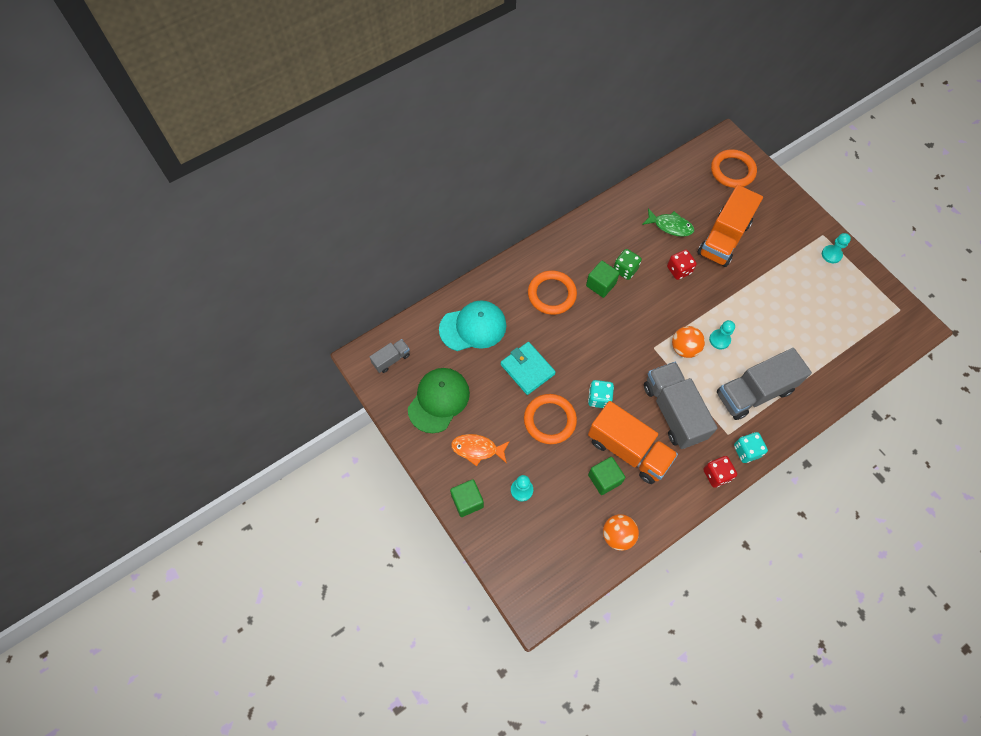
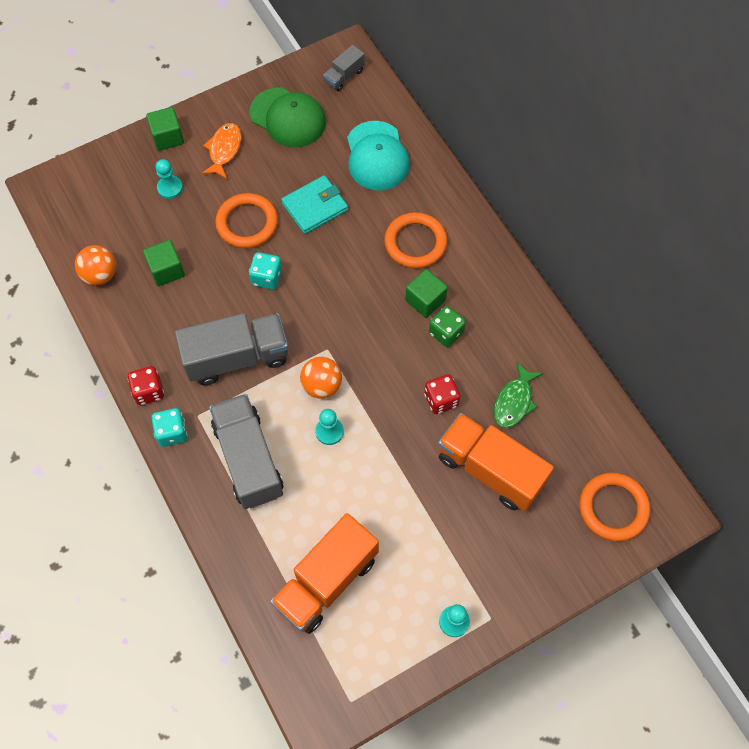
camera: 95 degrees right, 0 degrees up
(391, 359) = (344, 76): grey truck -> grey truck turned 75 degrees clockwise
(628, 450) = (197, 300): orange truck -> orange truck (326, 581)

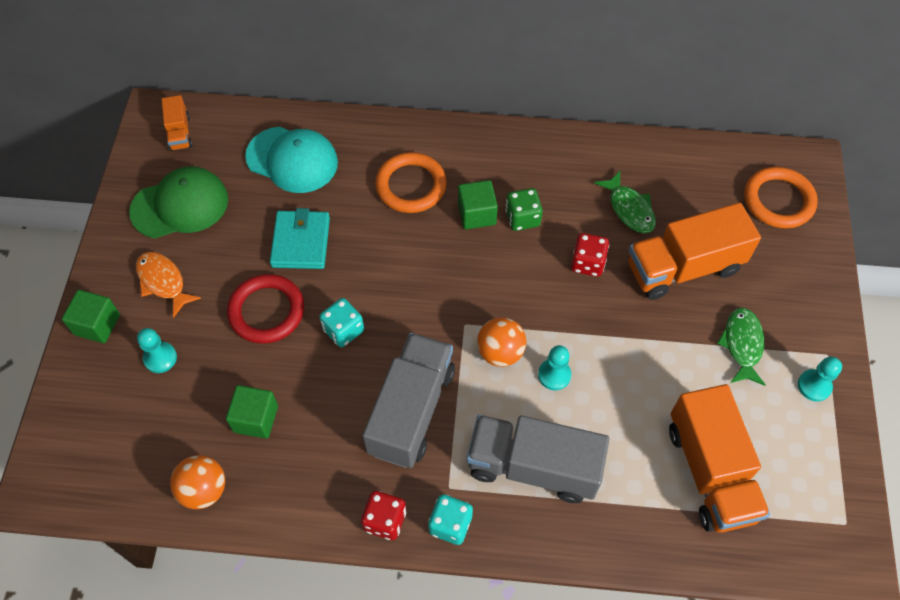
camera: 55 degrees left, 5 degrees down
(247, 223) = (266, 311): orange ring -> red ring
(344, 76) = (180, 133): grey truck -> orange truck
(452, 549) = (742, 345): none -> green fish

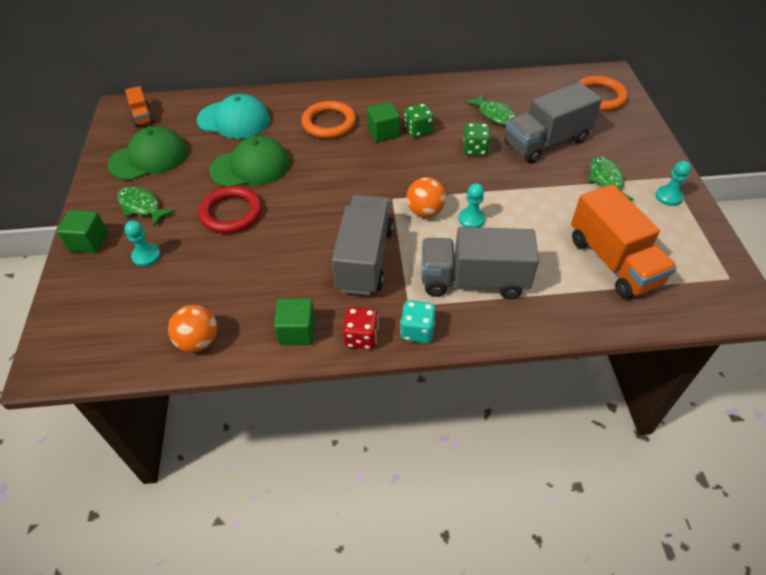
camera: 10 degrees left, 10 degrees down
(163, 282) = (142, 206): orange fish -> green fish
(255, 419) = (235, 284): green cube -> green cube (297, 331)
(301, 242) = (250, 167): turquoise wallet -> green cap
(343, 330) = (296, 216): turquoise dice -> none
(587, 263) = (475, 149): red dice -> green dice
(683, 267) = (546, 142): orange truck -> grey truck

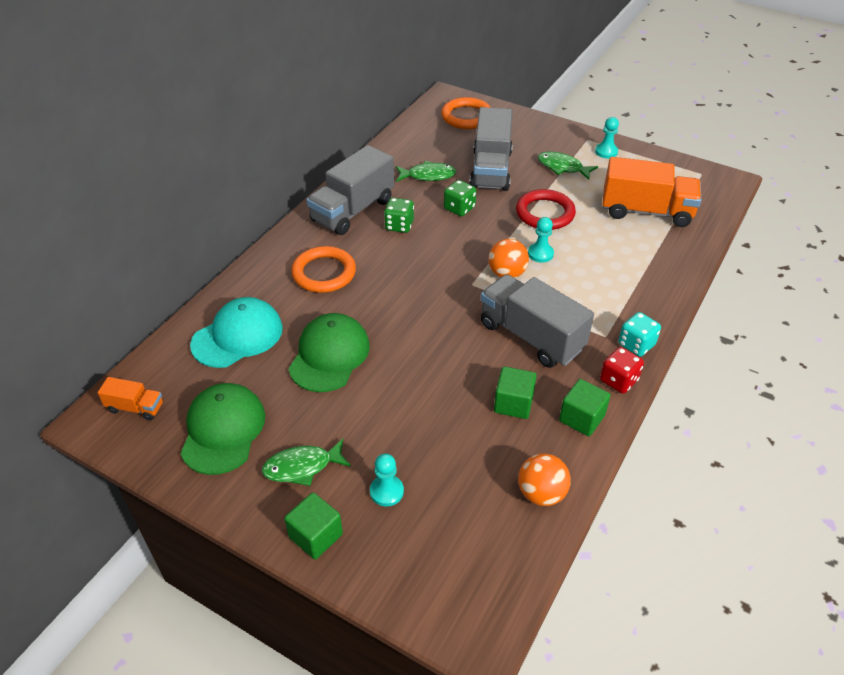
camera: 55 degrees left, 5 degrees down
(231, 213) = (385, 398): red ring -> red ring (545, 213)
(383, 132) = (378, 247): green cube -> green cube (513, 403)
(473, 280) = (608, 287): grey truck -> grey truck (353, 210)

